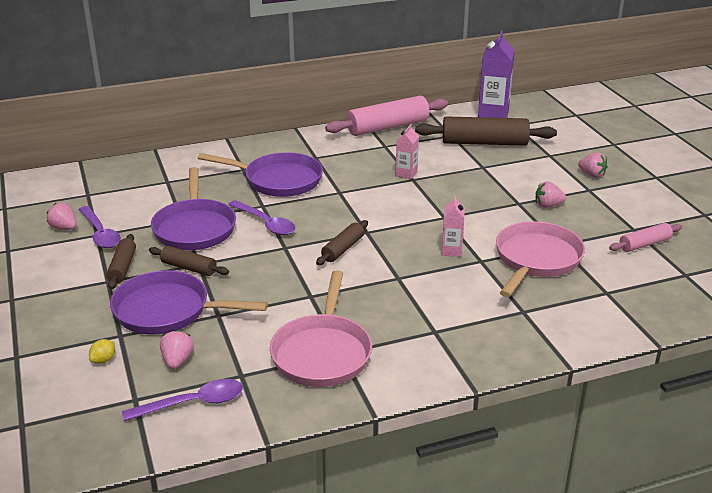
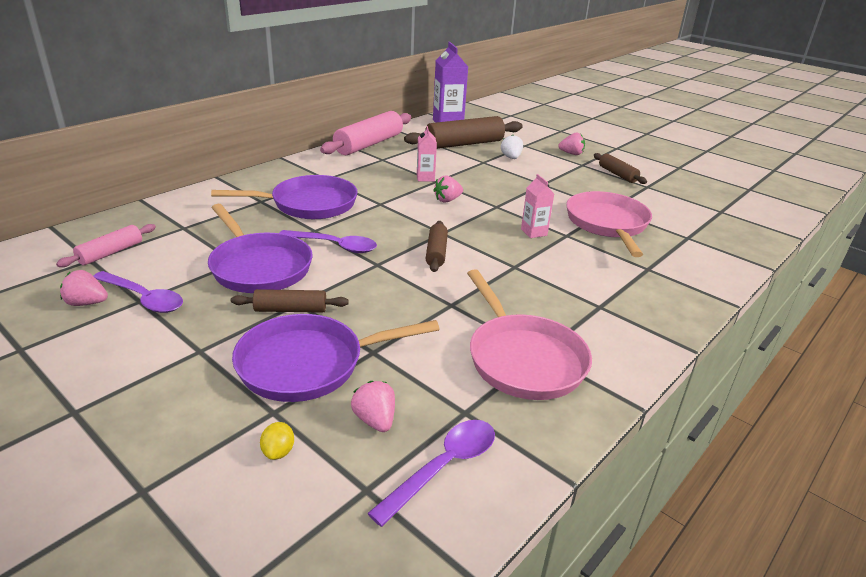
camera: 30 degrees left, 0 degrees up
(122, 267) = (206, 330): brown rolling pin -> brown rolling pin (617, 174)
(518, 167) = (511, 158): none -> white strawberry
(548, 205) = (566, 181): pink strawberry -> pink strawberry (447, 200)
(644, 244) = (667, 195): pink rolling pin -> pink rolling pin (111, 253)

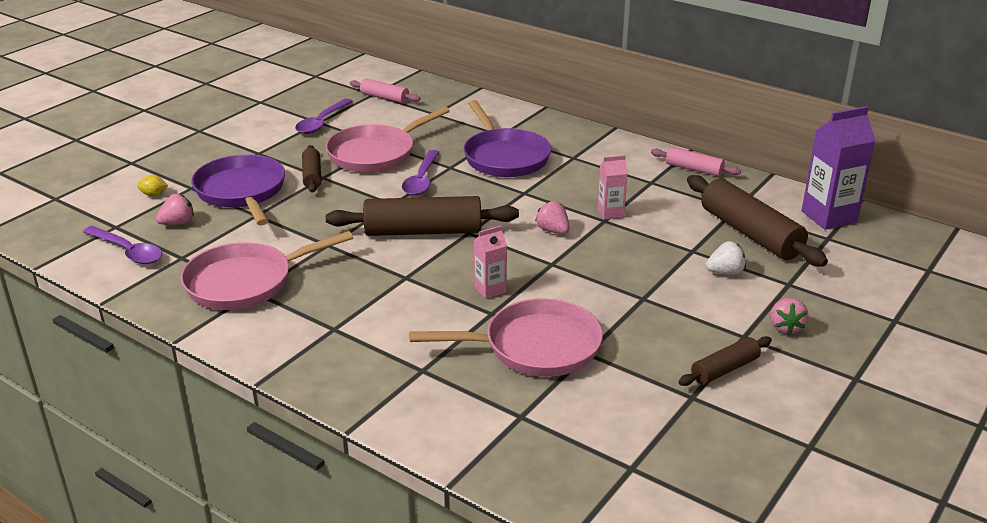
camera: 85 degrees right, 0 degrees up
(87, 303) = (313, 106): pink strawberry -> none
(259, 266) = (376, 153): purple pan -> pink pan
(369, 144) = (694, 169): pink rolling pin -> pink rolling pin, size x0.54
(436, 253) = (423, 231): brown rolling pin -> brown rolling pin, size x1.86

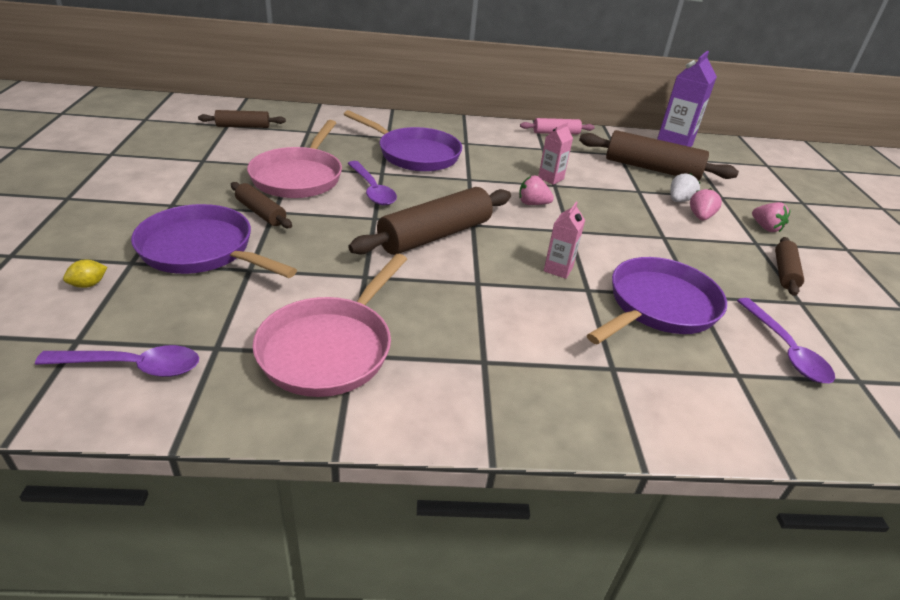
camera: 40 degrees left, 5 degrees up
(178, 223) = (162, 308): pink strawberry -> pink strawberry (700, 217)
(321, 122) = (206, 160): purple spoon -> purple spoon (785, 349)
(385, 98) = (243, 126): pink rolling pin -> brown rolling pin
(534, 347) = (658, 306): pink pan -> purple pan

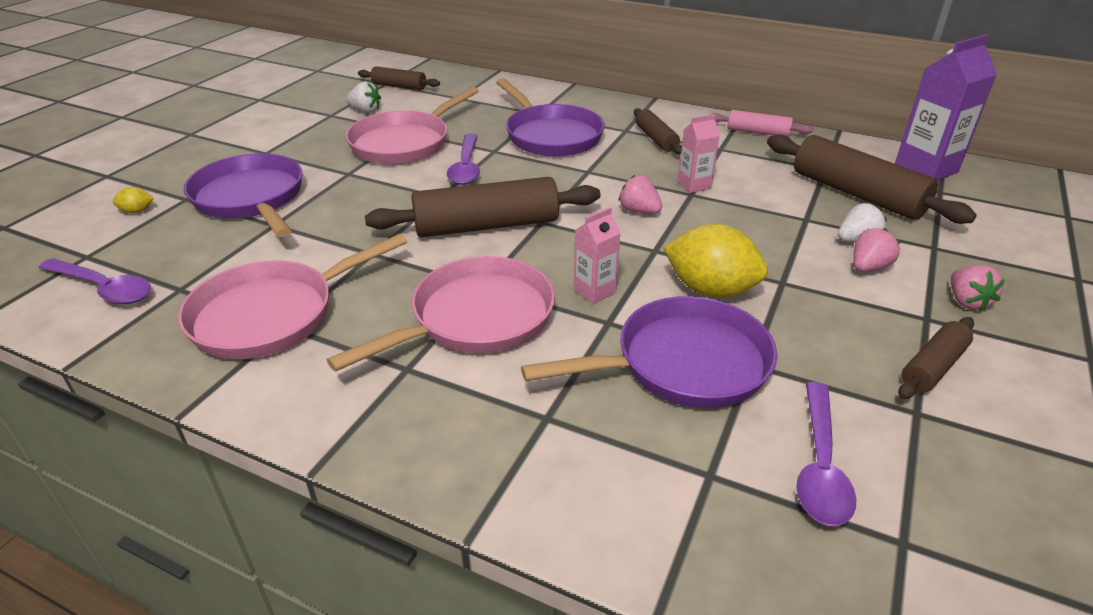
camera: 30 degrees right, 0 degrees up
(233, 152) = (365, 110): none -> white strawberry
(261, 213) = (335, 173): brown rolling pin -> brown rolling pin (656, 139)
(497, 310) = (475, 319): none -> pink pan
(628, 252) = (710, 290): none -> yellow lemon

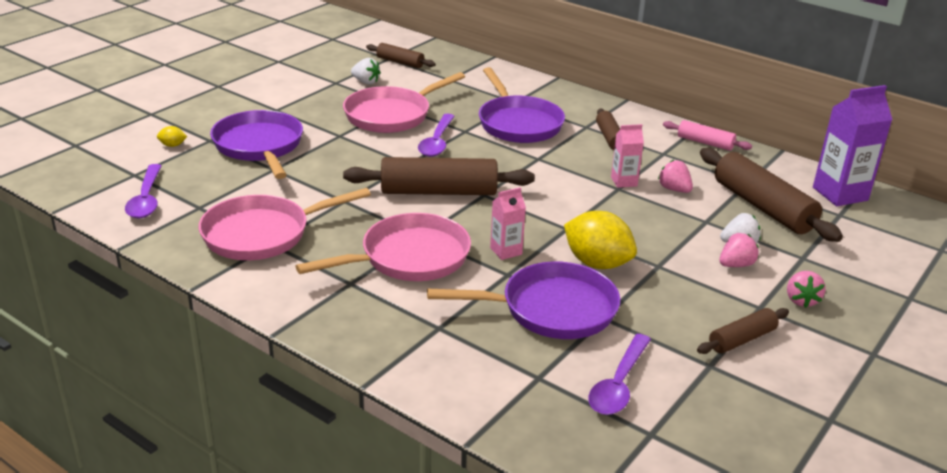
camera: 10 degrees right, 5 degrees down
(104, 288) = (146, 199): purple spoon -> purple spoon turned 45 degrees clockwise
(639, 211) = (567, 196): pink strawberry -> pink strawberry (674, 189)

